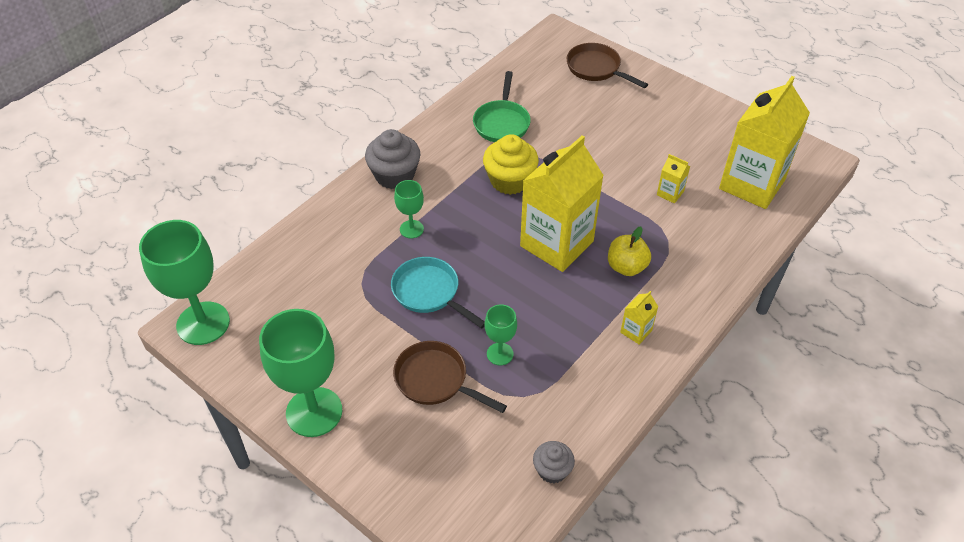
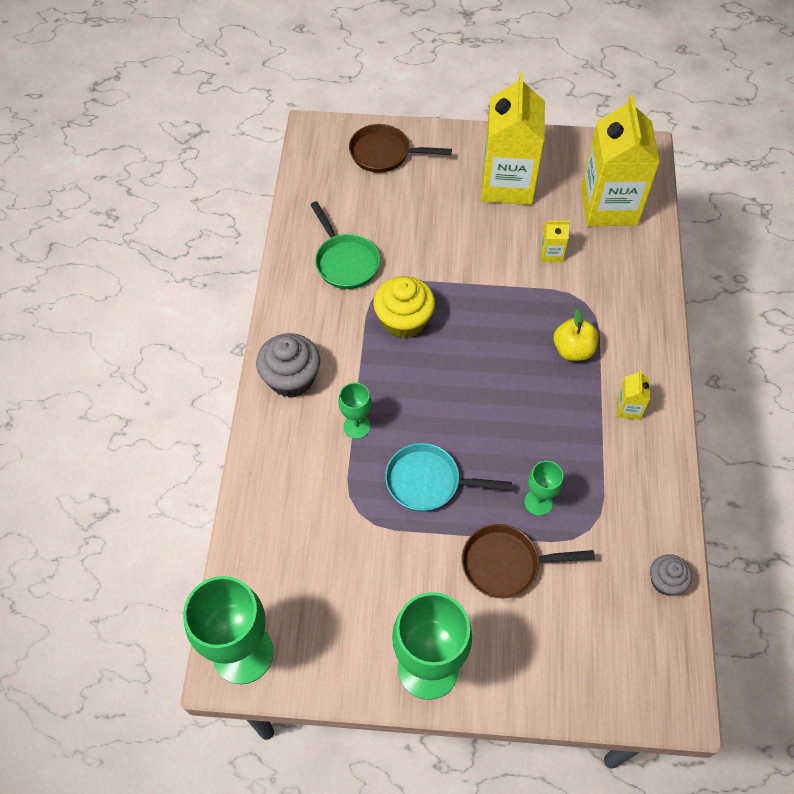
camera: 35 degrees left, 10 degrees up
(556, 243) = (497, 362): yellow carton -> yellow carton (507, 184)

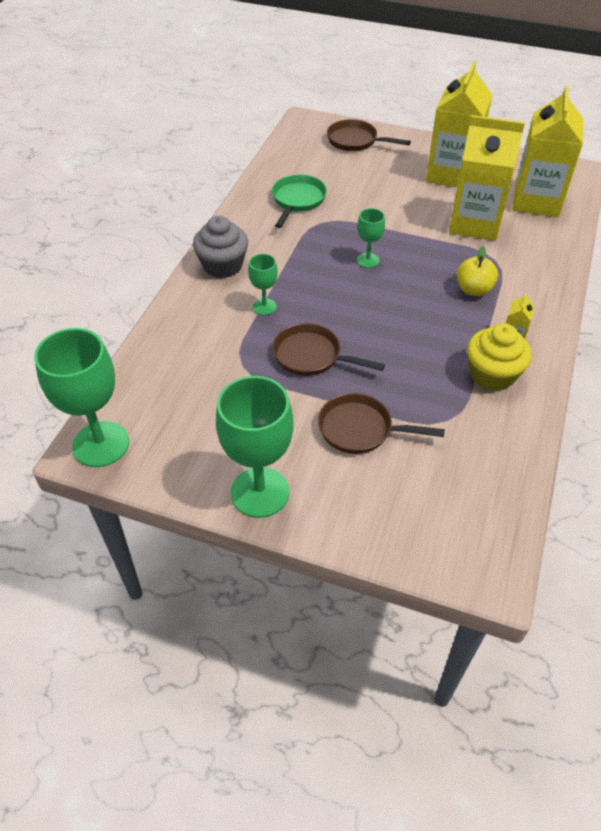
camera: 15 degrees right, 10 degrees down
(345, 262) = (297, 200): green pan -> green pan turned 150 degrees counterclockwise
(404, 321) = (331, 245): yellow cupcake -> yellow cupcake (492, 374)
(428, 482) = (311, 356): turquoise pan -> brown pan
(538, 502) = (406, 390): green goblet -> green goblet (368, 260)
(551, 253) = (475, 223): yellow carton -> yellow carton, size x2.49
(665, 581) = (510, 474): grey cupcake -> none

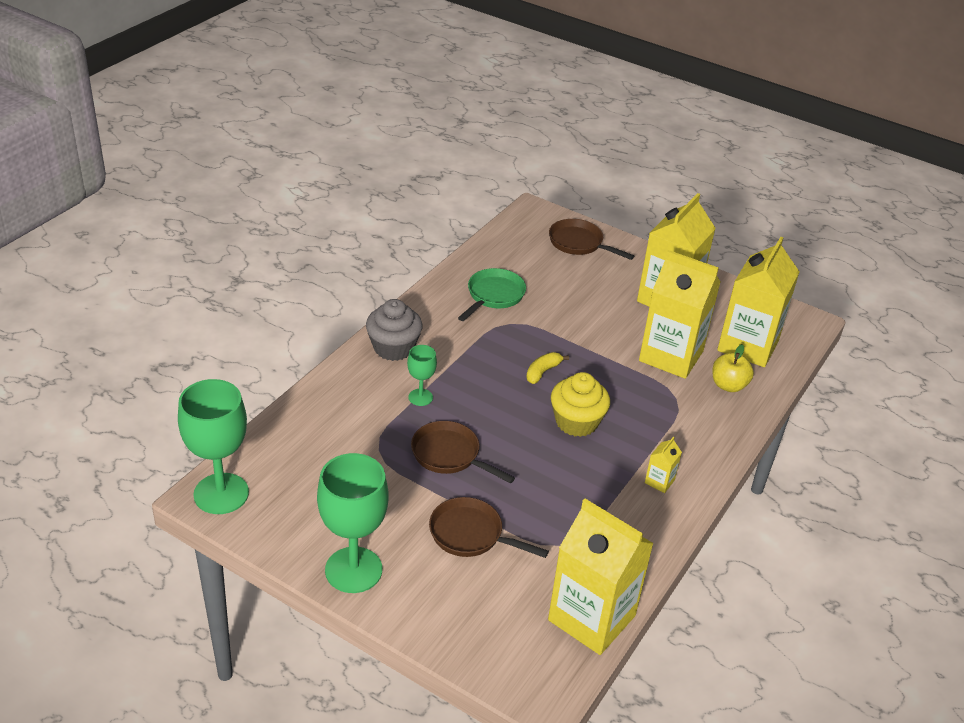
camera: 10 degrees right, 10 degrees down
(368, 260) = (542, 372): green goblet -> yellow banana
(473, 290) = (640, 424): yellow apple -> yellow apple (728, 385)
(492, 374) = (623, 511): yellow cupcake -> yellow cupcake (576, 422)
(505, 485) = (591, 618): none -> yellow carton

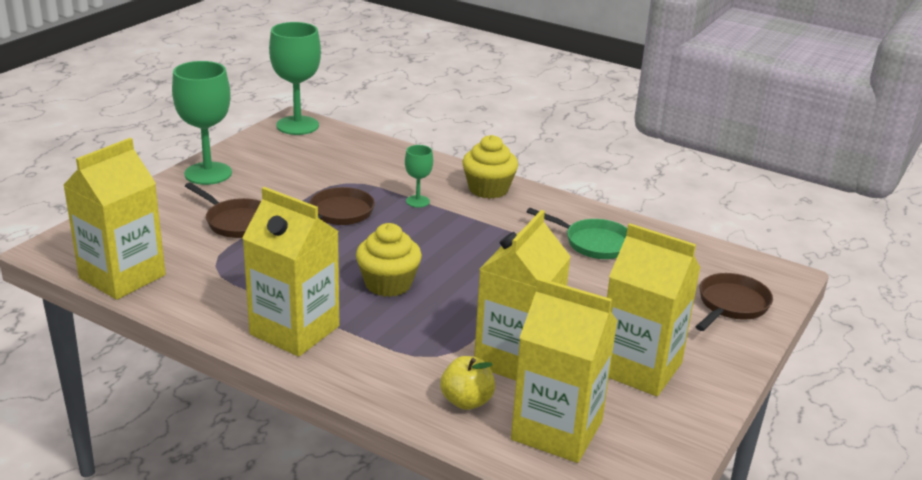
camera: 90 degrees right, 10 degrees down
(393, 348) = (488, 189): grey cupcake -> yellow cupcake
(470, 534) = (236, 222): brown pan -> brown pan turned 105 degrees clockwise
(542, 372) = (467, 267): yellow banana -> none
(659, 481) = (294, 330): yellow carton -> yellow carton, size x2.49

